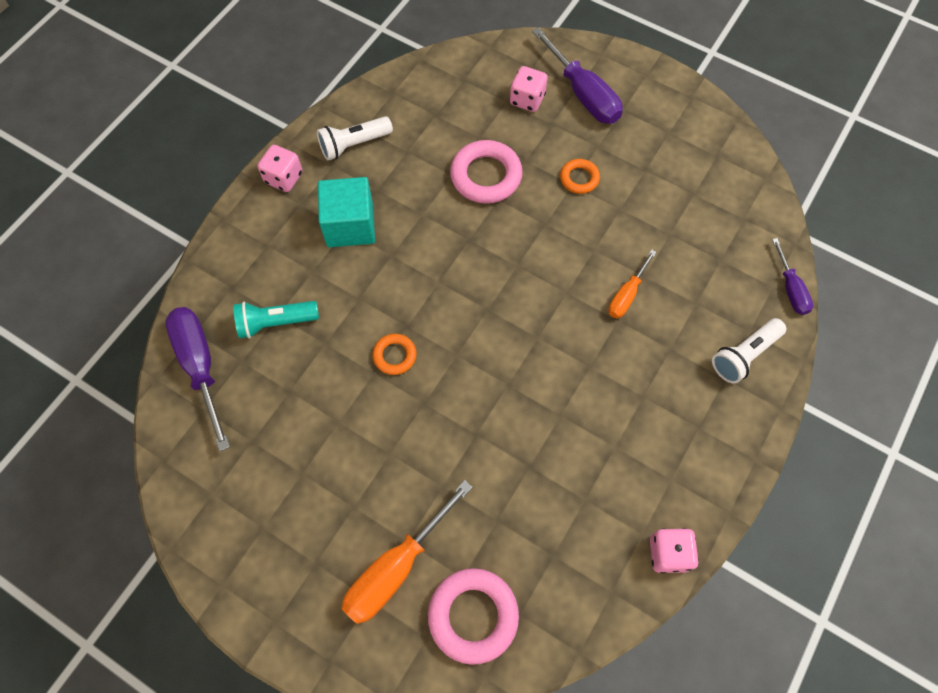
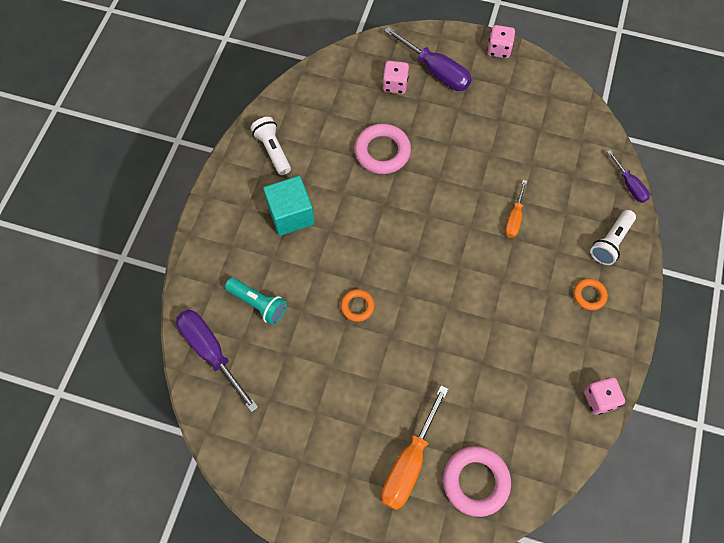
camera: 15 degrees left, 0 degrees up
(276, 322) = (258, 304): turquoise flashlight -> turquoise flashlight turned 120 degrees counterclockwise
(284, 178) = (226, 189): pink dice -> pink dice (498, 49)
(354, 144) = (273, 150): white flashlight -> white flashlight turned 105 degrees clockwise
(579, 178) = (453, 138): orange ring -> orange ring (589, 295)

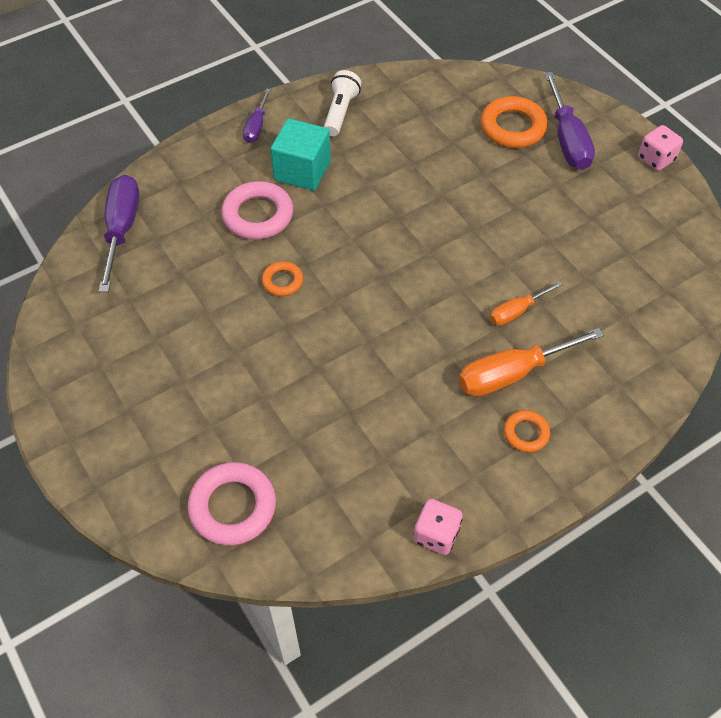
camera: 40 degrees right, 10 degrees down
(258, 304) = (199, 220): turquoise flashlight -> none
(382, 152) = (441, 173): pink ring -> pink ring (258, 215)
(395, 85) = (512, 127): pink dice -> orange ring
(409, 462) = (191, 441): orange screwdriver -> orange screwdriver (513, 373)
(610, 242) = (602, 402): white flashlight -> none
(629, 185) = (681, 365): purple screwdriver -> purple screwdriver (257, 126)

